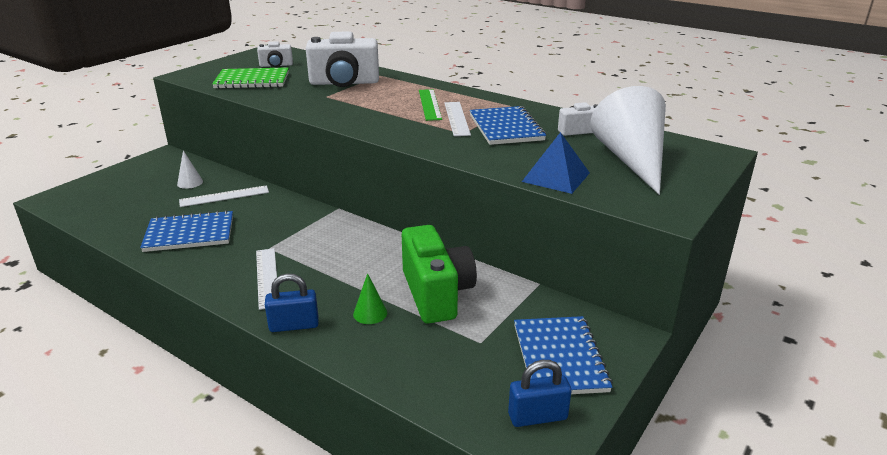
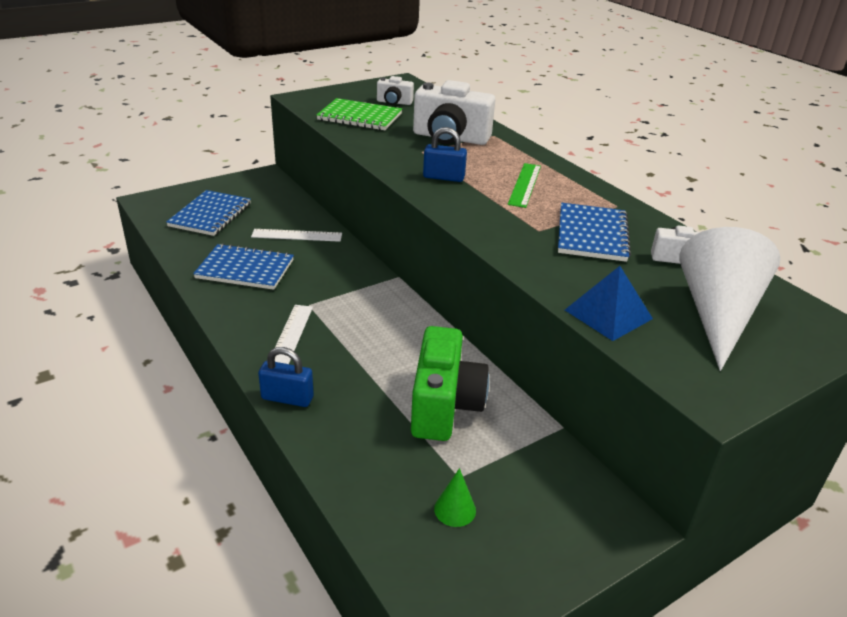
camera: 20 degrees right, 5 degrees up
(190, 182) = (273, 212): white cone -> none
(370, 313) = (366, 407): green cone -> green cone (455, 509)
(457, 118) = (543, 209): white ruler -> none
(537, 416) = (471, 584): blue padlock -> blue padlock (443, 177)
(559, 357) = (534, 523): blue notebook -> blue notebook (210, 215)

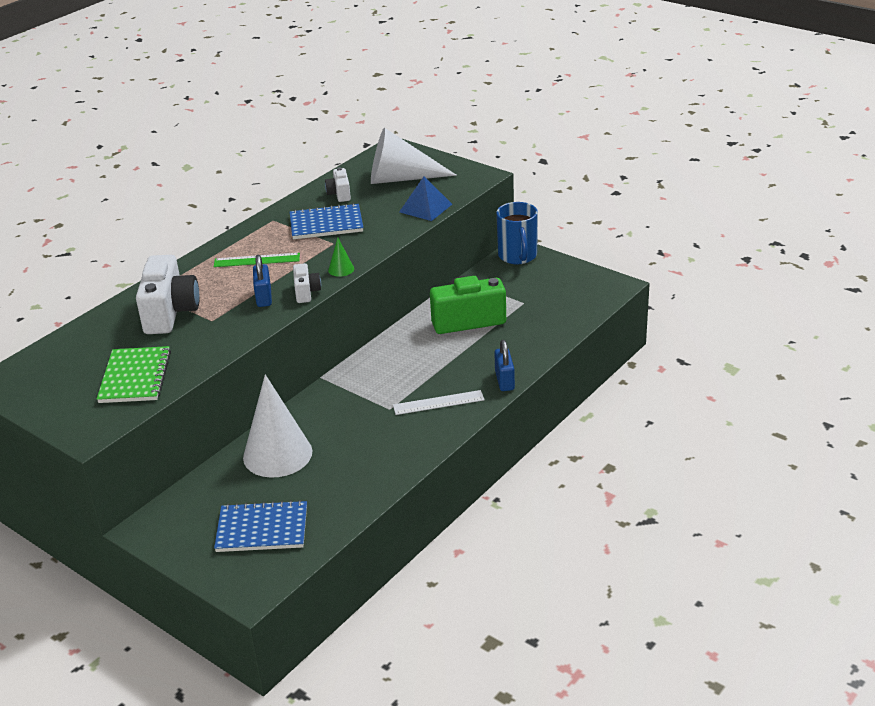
camera: 105 degrees left, 0 degrees up
(245, 269) = (356, 462): blue notebook -> none
(297, 235) = (277, 454): white ruler -> white cone
(394, 102) = (79, 368): white camera -> white camera (306, 292)
(455, 509) = (548, 299): green cone -> green cone (341, 269)
(606, 517) = (518, 256): none -> blue mug

